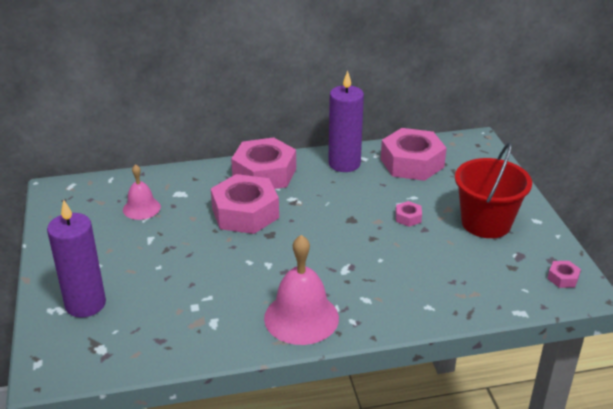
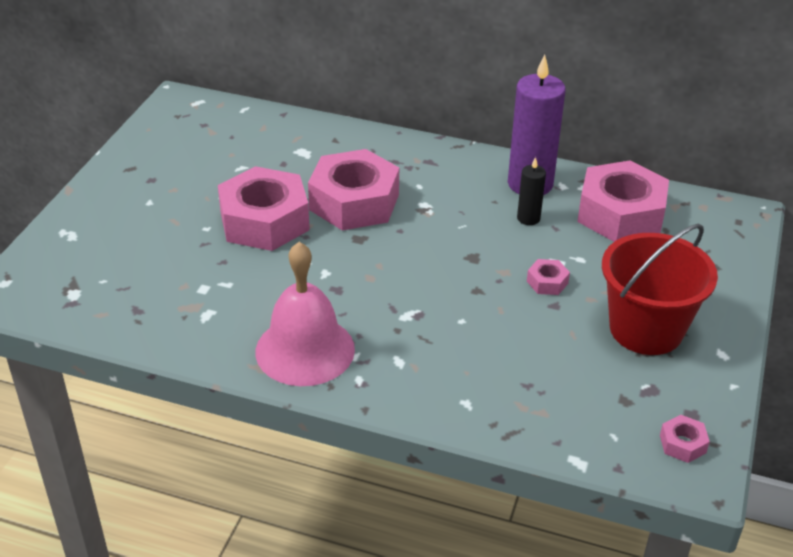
camera: 30 degrees right, 5 degrees up
(85, 304) = (100, 239): purple candle -> none
(141, 208) = (247, 154): pink bell -> none
(264, 173) = (420, 162): pink nut -> pink nut (264, 221)
(362, 184) = (528, 218): none -> black candle

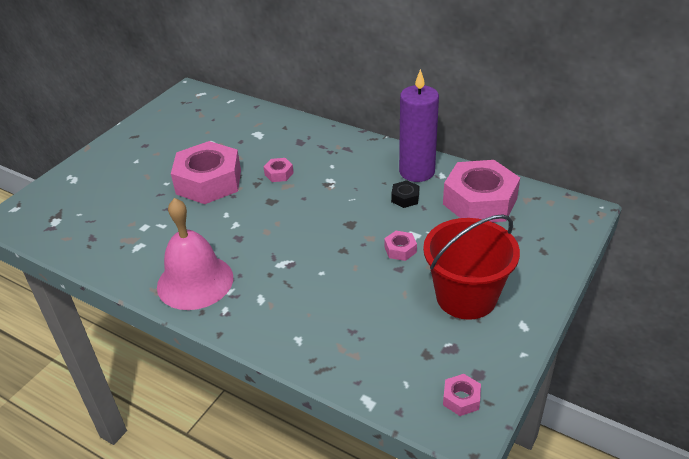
camera: 15 degrees right, 0 degrees up
(354, 202) = (279, 174): pink nut -> pink nut, size x0.41
(528, 218) = (405, 198): black candle -> black nut

